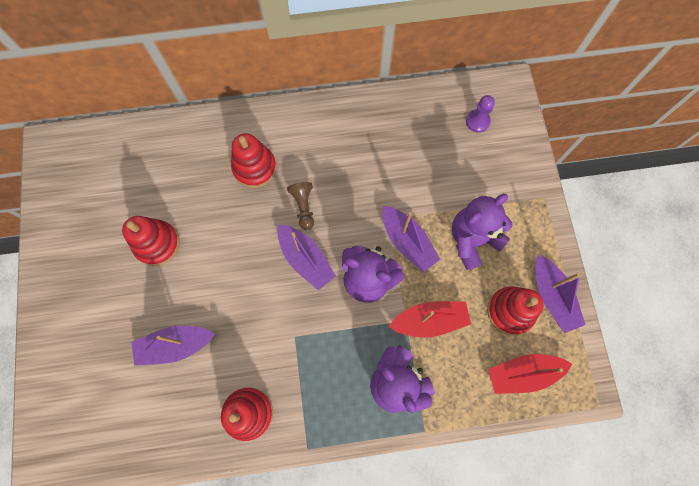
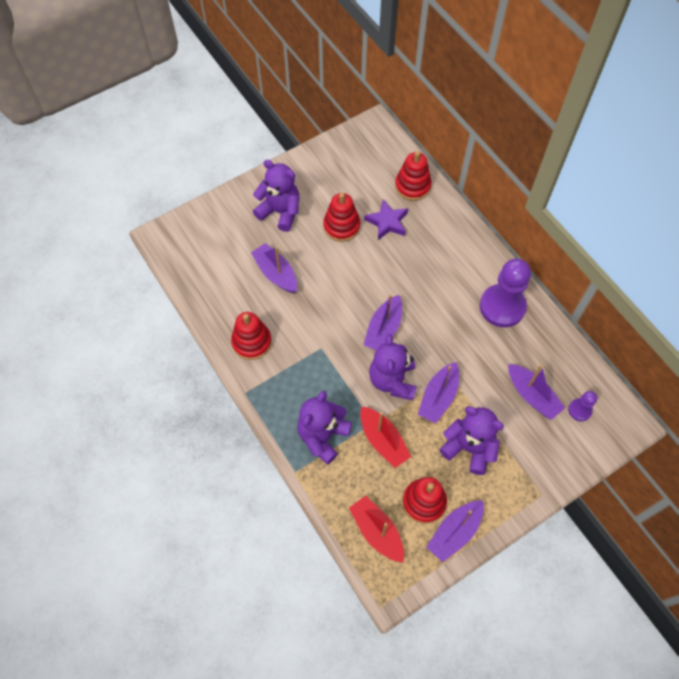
camera: 65 degrees right, 10 degrees down
(97, 304) = (280, 212): none -> purple teddy bear
(180, 193) = (387, 222): none -> purple star
(254, 168) = (436, 261): red stacking toy -> red stacking toy (412, 186)
(303, 207) = (424, 309): brown pawn -> none
(339, 132) = (502, 307): none -> purple pawn
(445, 154) = (532, 395): none -> purple boat

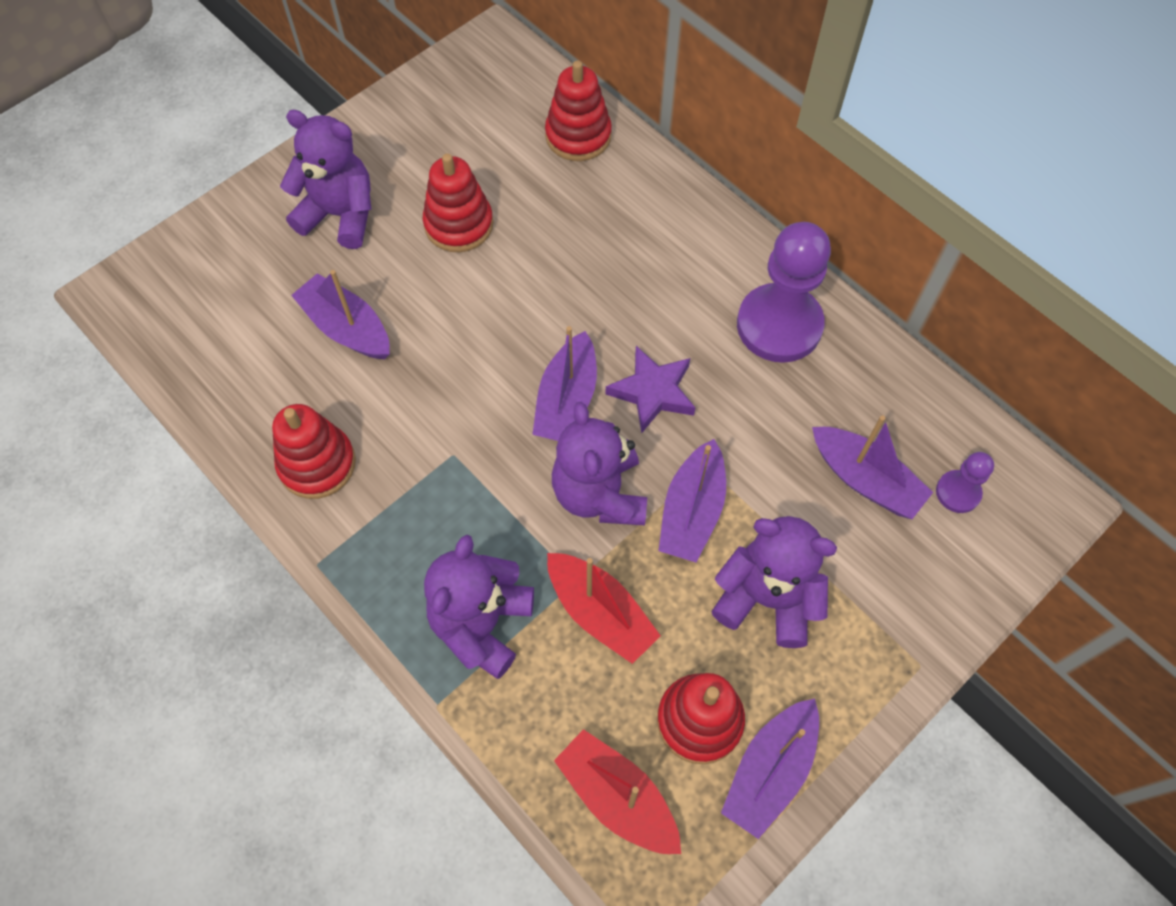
camera: 10 degrees left, 0 degrees up
(387, 222) = (542, 205): purple star -> purple star (652, 392)

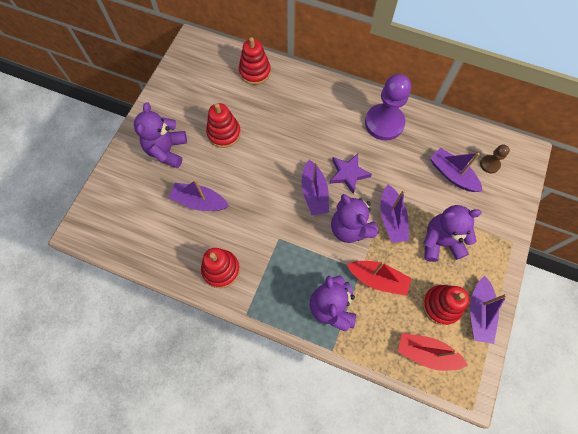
camera: 25 degrees left, 5 degrees up
(340, 215) = (167, 150): purple teddy bear -> purple teddy bear turned 75 degrees counterclockwise
(865, 479) = (452, 174): purple boat -> purple boat turned 150 degrees counterclockwise
(958, 492) = (489, 164): purple pawn -> brown pawn

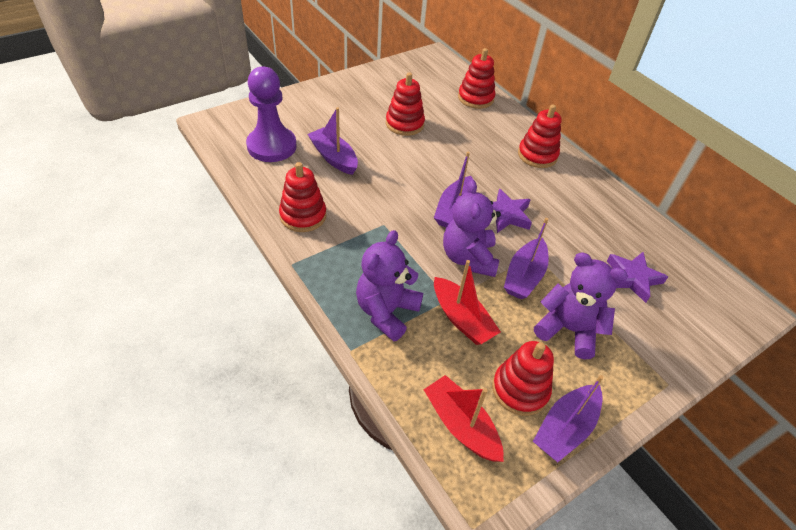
camera: 30 degrees right, 20 degrees down
(167, 150) = (340, 110): purple teddy bear -> none
(333, 103) = (537, 155): none -> red stacking toy
(384, 123) = (582, 196): purple pawn -> purple pawn (272, 146)
(452, 174) = (632, 278): purple boat -> purple star
(489, 164) = (691, 294): brown pawn -> none

